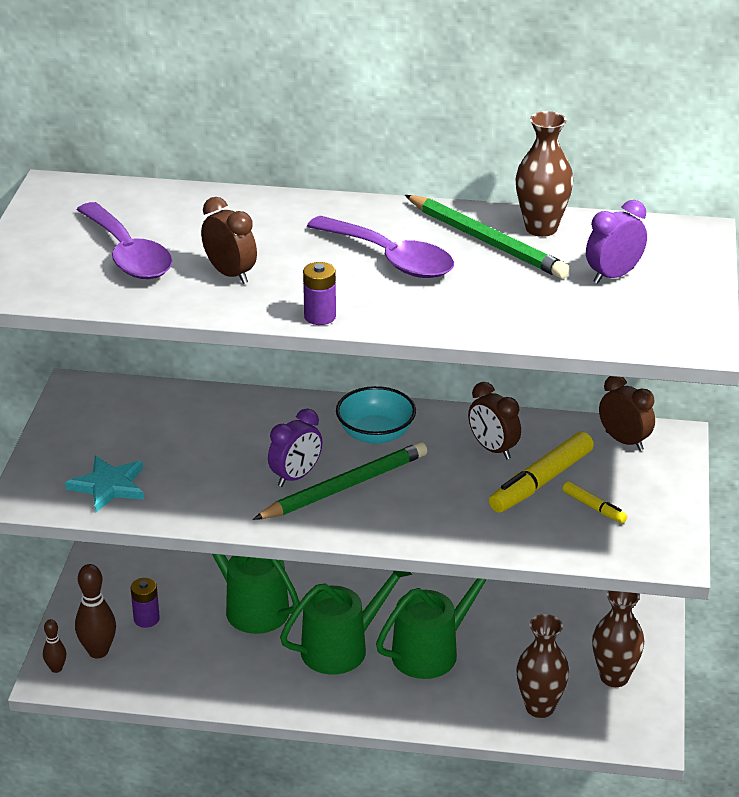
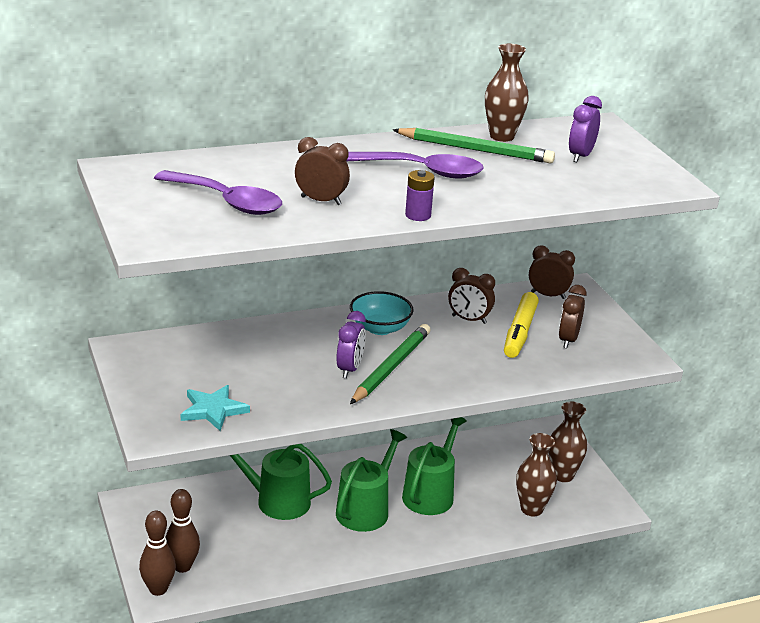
camera: 30 degrees left, 5 degrees down
(56, 668) = (158, 589): brown bowling pin -> brown bowling pin, size x1.75
(146, 619) = (202, 532): purple battery -> none
(593, 507) = (568, 340): yellow marker -> brown clock

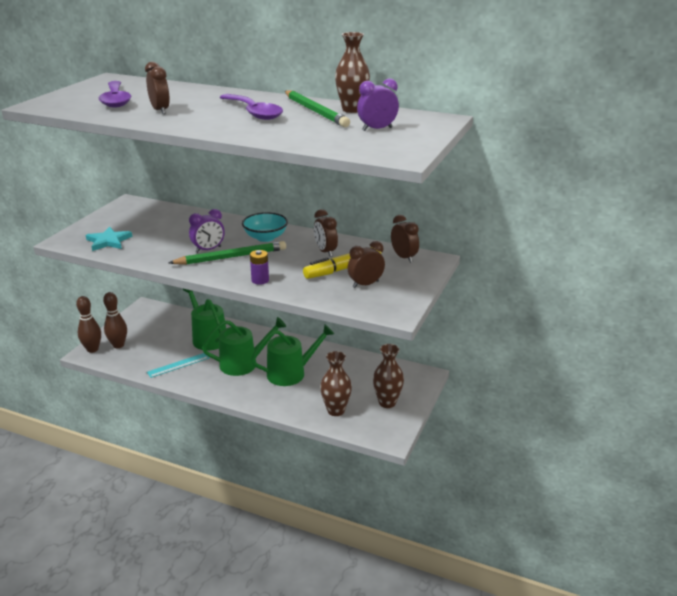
camera: 45 degrees right, 0 degrees up
(297, 550) = (178, 365): none -> turquoise ruler
(418, 215) = (190, 128): purple battery -> purple battery (260, 280)

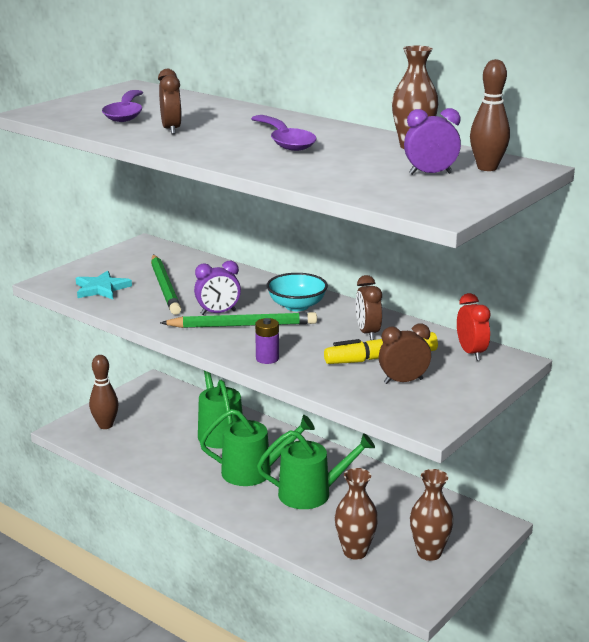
camera: 15 degrees right, 5 degrees down
(92, 349) = (73, 426): brown bowling pin -> brown bowling pin (487, 168)
(178, 365) = (171, 461): turquoise ruler -> none
(315, 111) = (363, 145): green pencil -> green pencil (165, 287)
(404, 257) = (471, 353): brown clock -> red clock

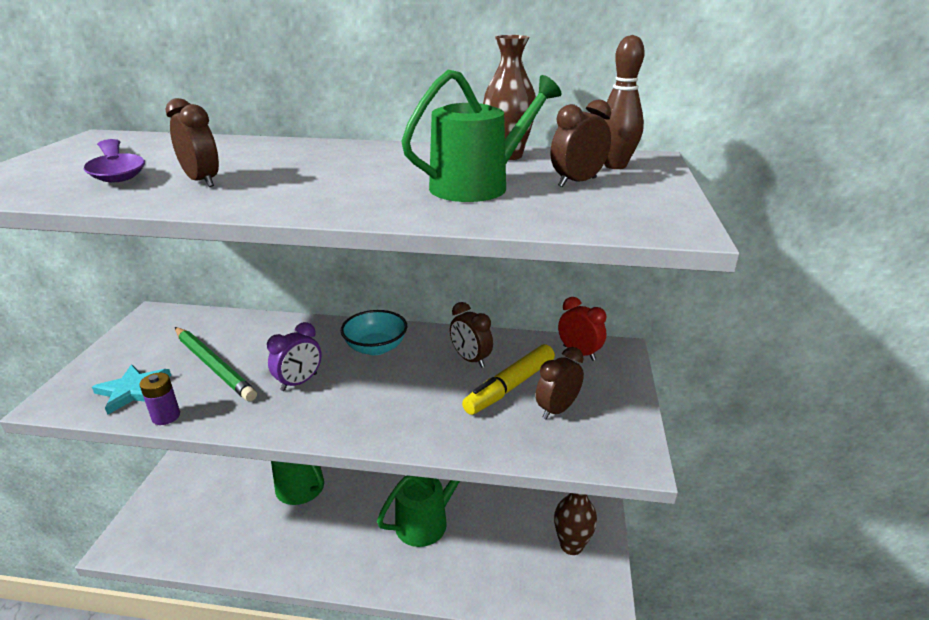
camera: 30 degrees left, 5 degrees up
(105, 425) = (166, 521): brown bowling pin -> none
(243, 325) = (339, 391): green pencil -> none
(253, 471) = (357, 517): green watering can -> green watering can (477, 186)
(267, 358) = (400, 429): purple battery -> purple battery (166, 416)
(284, 141) = (363, 172): purple spoon -> none
(355, 552) = (511, 575): brown vase -> none
(430, 174) = (577, 182): purple clock -> brown clock

